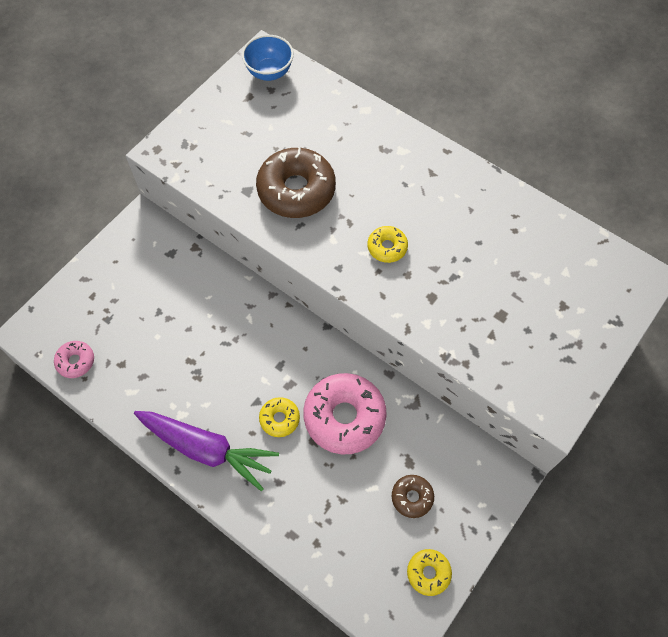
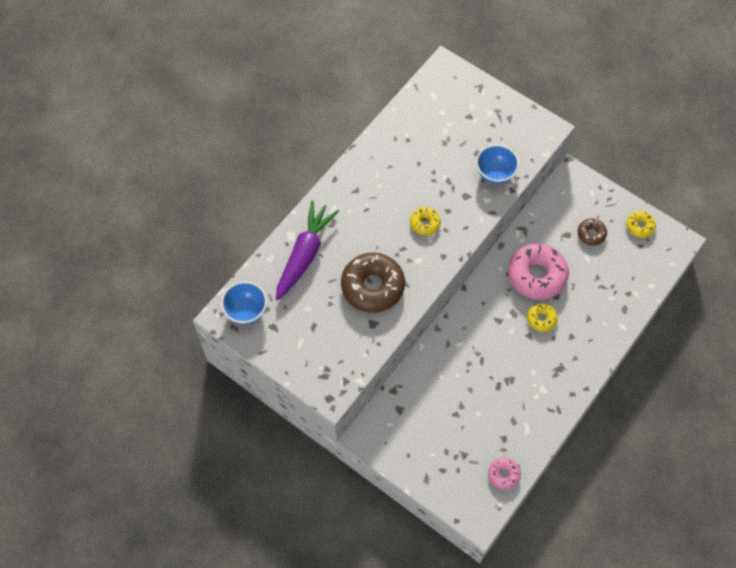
camera: 90 degrees left, 0 degrees up
(206, 449) = (568, 368): purple carrot -> purple carrot (304, 254)
(470, 335) = (495, 173): none -> blue bowl

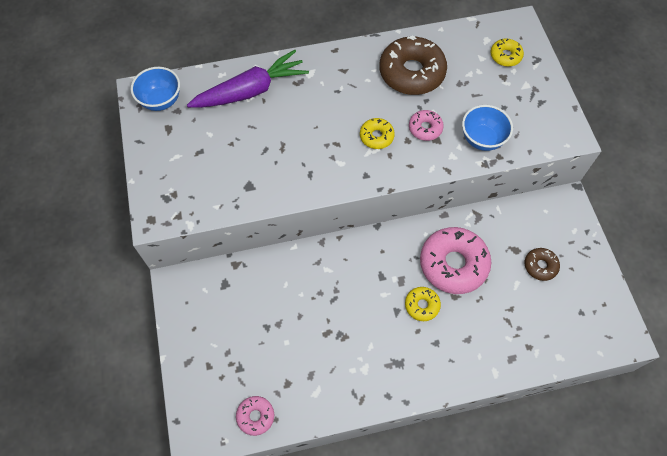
camera: 40 degrees right, 0 degrees up
(372, 286) = (279, 156): brown donut -> brown donut (411, 73)
(451, 193) = (425, 128): none -> pink donut
(640, 226) = (596, 294): yellow donut -> yellow donut (505, 56)

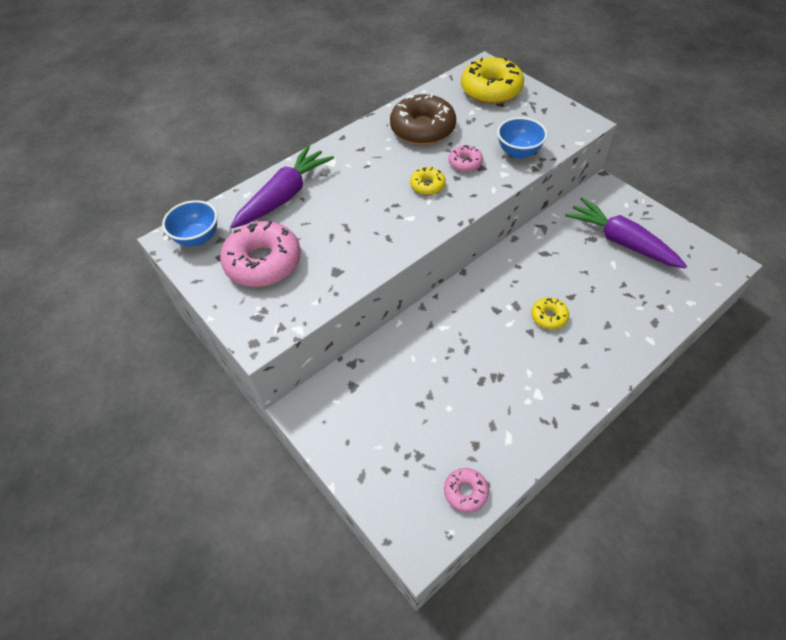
camera: 25 degrees left, 10 degrees down
(453, 264) = (550, 272): pink donut -> pink donut (263, 262)
(505, 56) = (491, 90): yellow donut -> yellow donut, size x2.02
(540, 266) = (621, 241): brown donut -> purple carrot

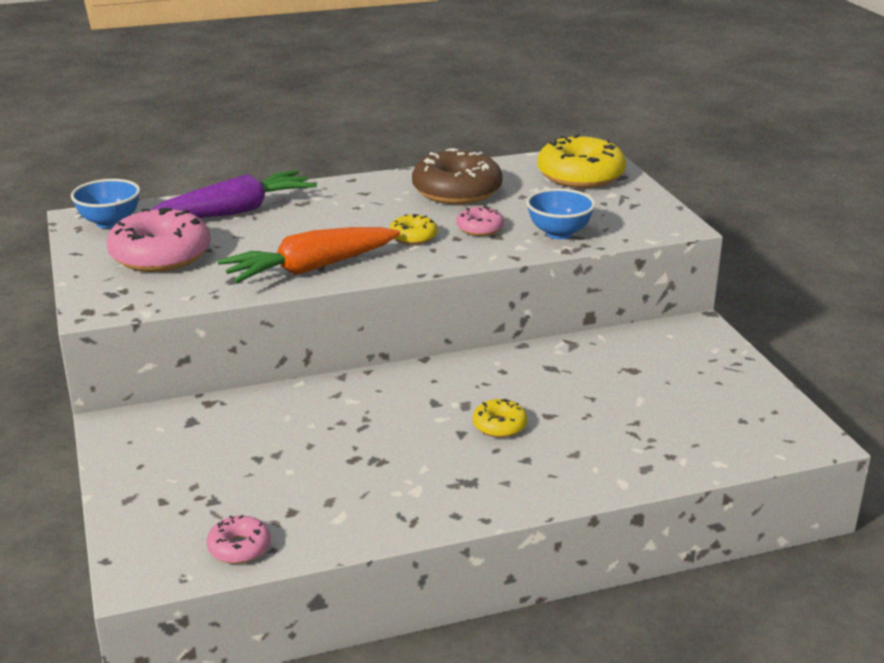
camera: 20 degrees right, 25 degrees down
(382, 241) = (310, 268): none -> orange carrot
(621, 241) = (672, 382): purple carrot -> none

